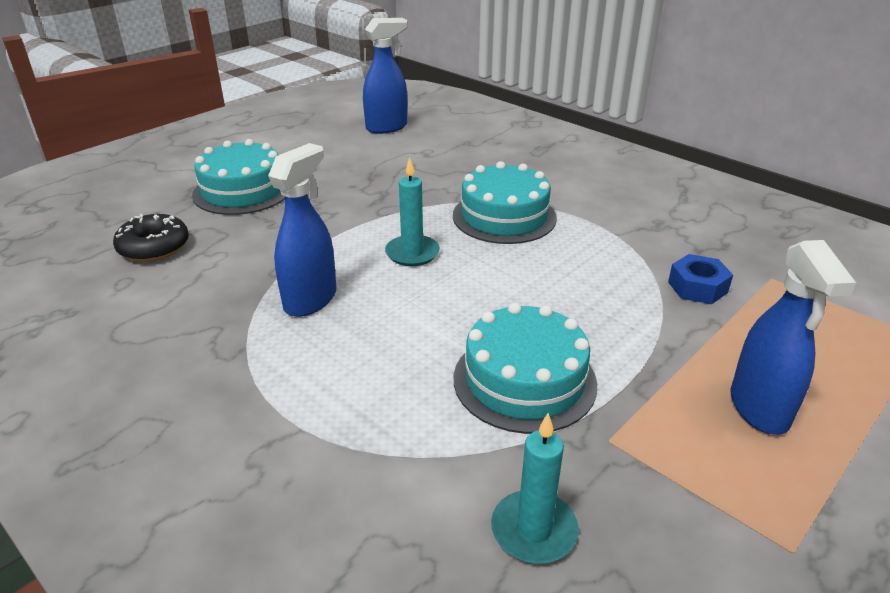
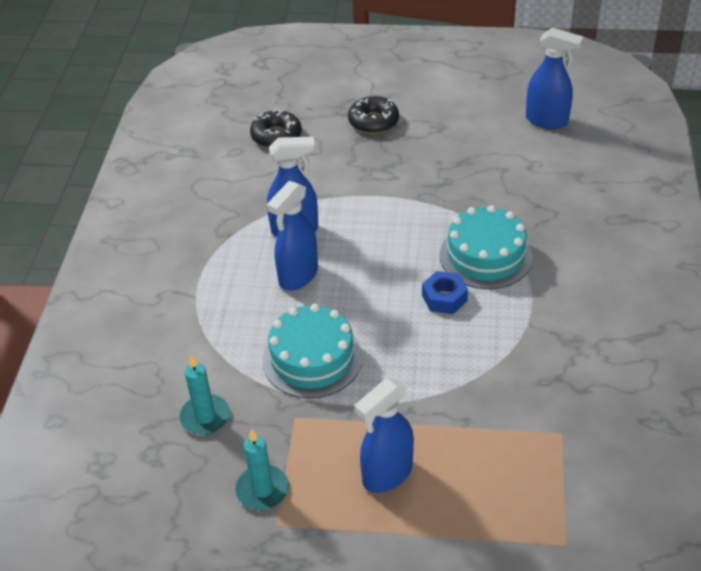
camera: 55 degrees right, 10 degrees up
(243, 190) = (373, 121): turquoise cake -> black donut
(383, 330) = (298, 276): none -> blue spray bottle
(412, 253) = (388, 240): turquoise candle -> turquoise candle (262, 490)
(697, 287) = (501, 396): blue nut -> blue nut (444, 298)

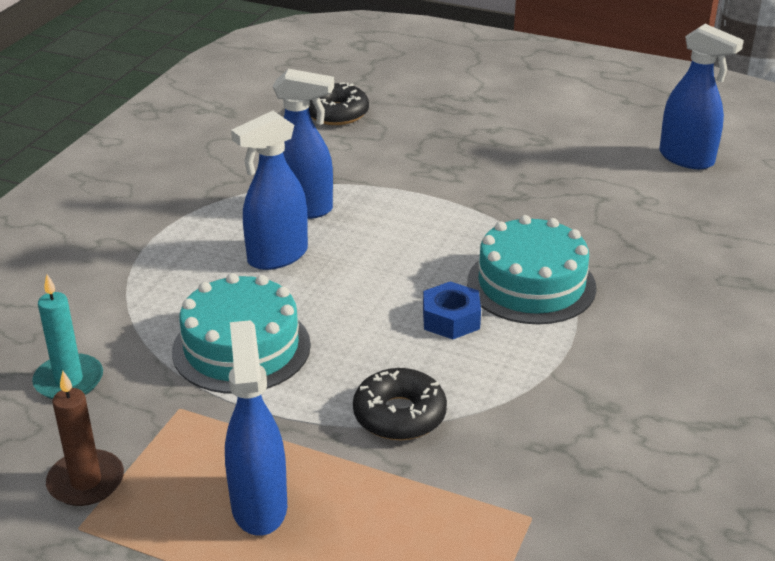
camera: 15 degrees right, 10 degrees down
(262, 490) = (86, 481): turquoise candle -> brown candle
(373, 121) = (462, 120): black donut -> black donut (399, 415)
(387, 474) = (259, 506): blue spray bottle -> blue spray bottle turned 105 degrees clockwise

